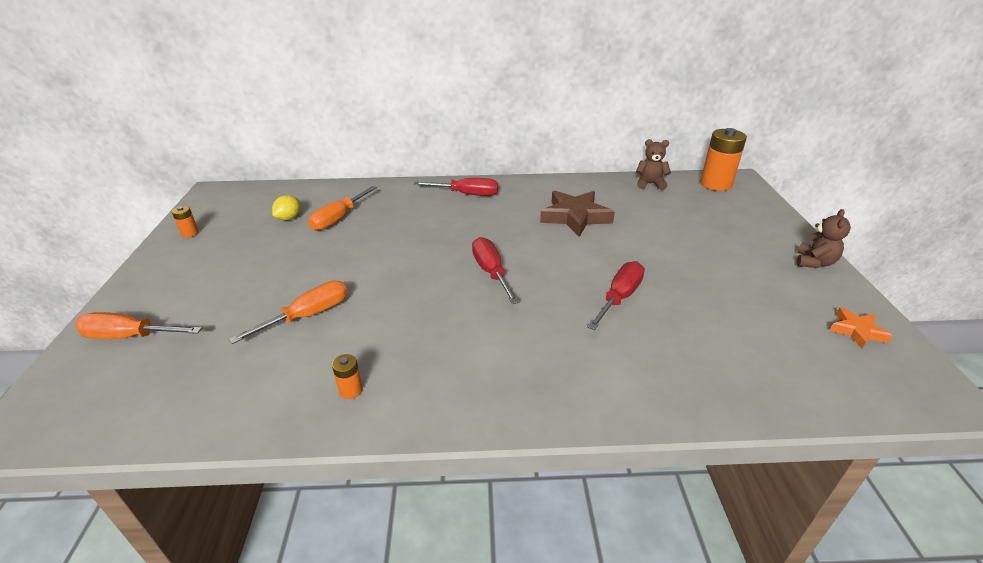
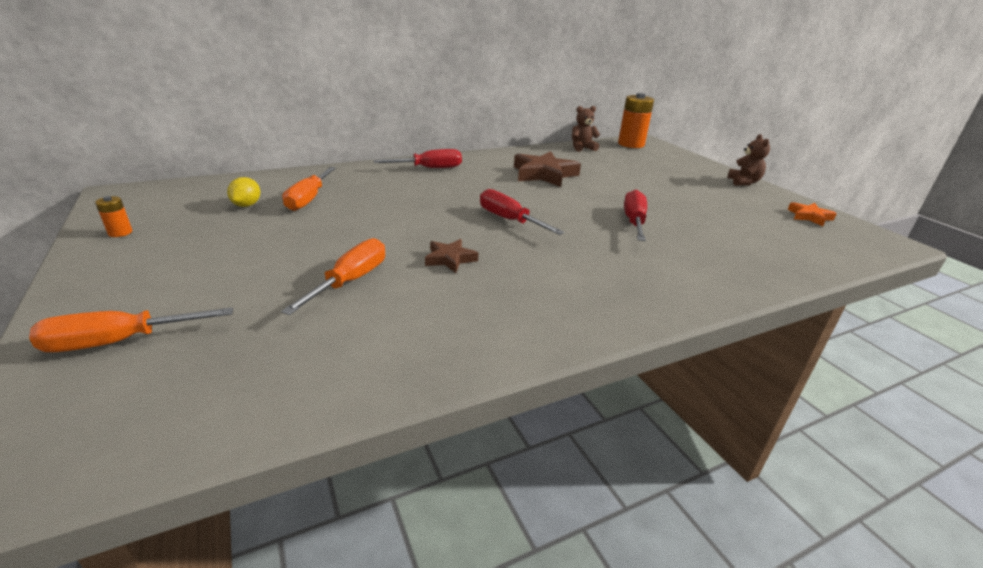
camera: 25 degrees left, 5 degrees down
(351, 390) = (460, 331): orange battery -> none
(402, 309) = (450, 259): none -> brown star

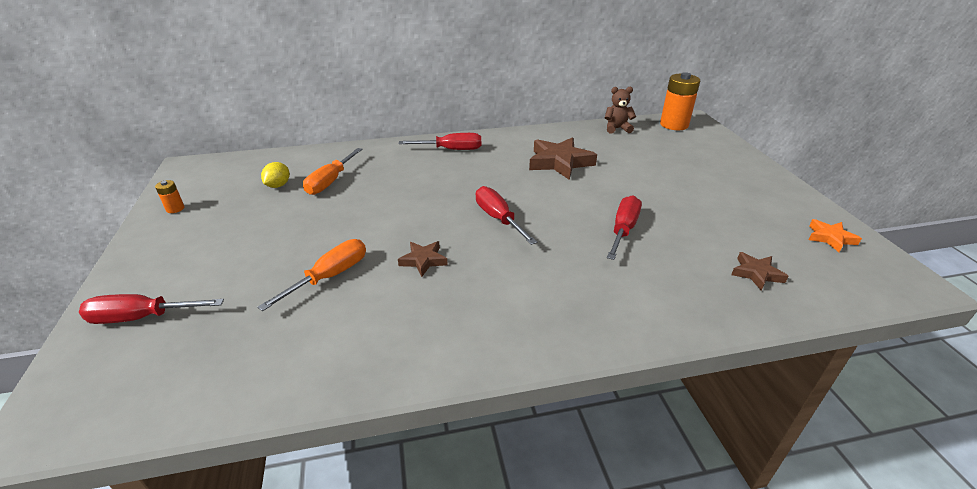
camera: 15 degrees right, 5 degrees up
(119, 341) = (142, 317): orange screwdriver -> red screwdriver
(743, 182) = (777, 184): brown teddy bear -> none
(768, 246) = (756, 273): none -> brown star

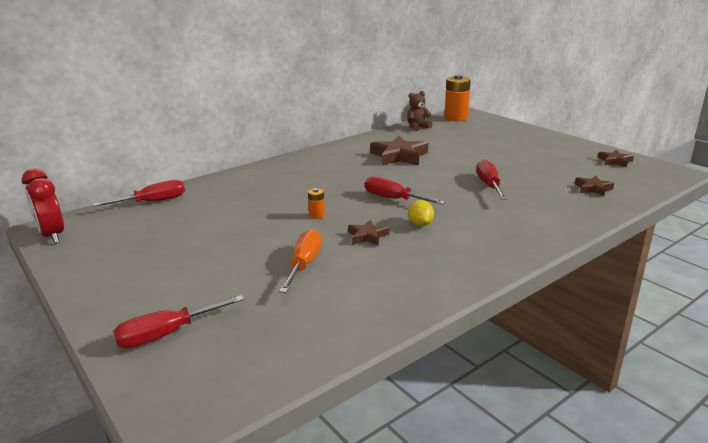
camera: 25 degrees left, 10 degrees down
(175, 209) = (84, 260): orange battery -> orange battery (317, 215)
(181, 175) = (52, 236): none -> red clock
(278, 185) = (170, 220): yellow lemon -> yellow lemon (420, 224)
(330, 181) = (219, 207): orange screwdriver -> none
(451, 150) = (301, 165): red screwdriver -> red screwdriver (153, 202)
(830, 238) = (615, 161): orange star -> brown star

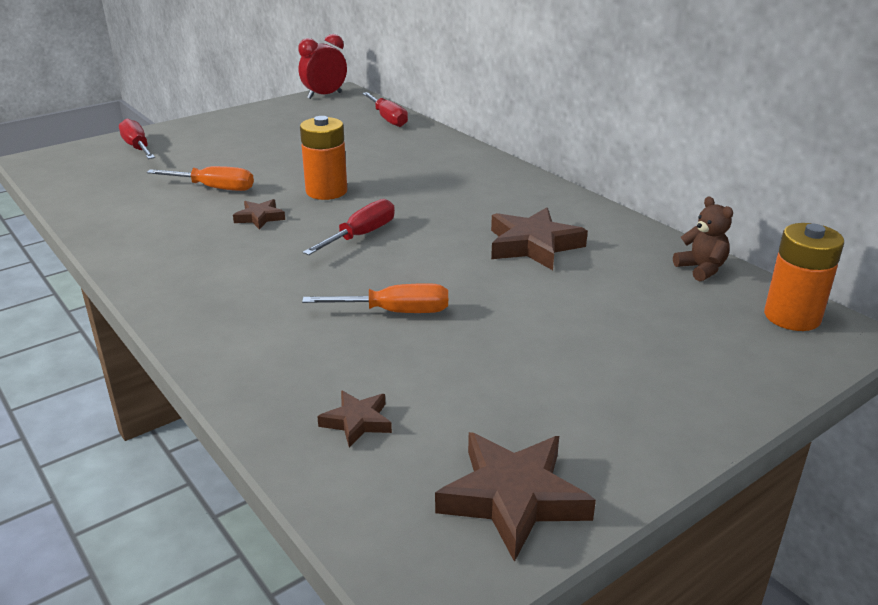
camera: 90 degrees right, 5 degrees up
(317, 215) = (326, 191): orange battery -> orange battery, size x2.20
(420, 224) = (277, 249): yellow lemon -> none
(489, 185) = (395, 312): red screwdriver -> orange screwdriver
(615, 161) = (513, 498): brown star -> brown star, size x1.86

